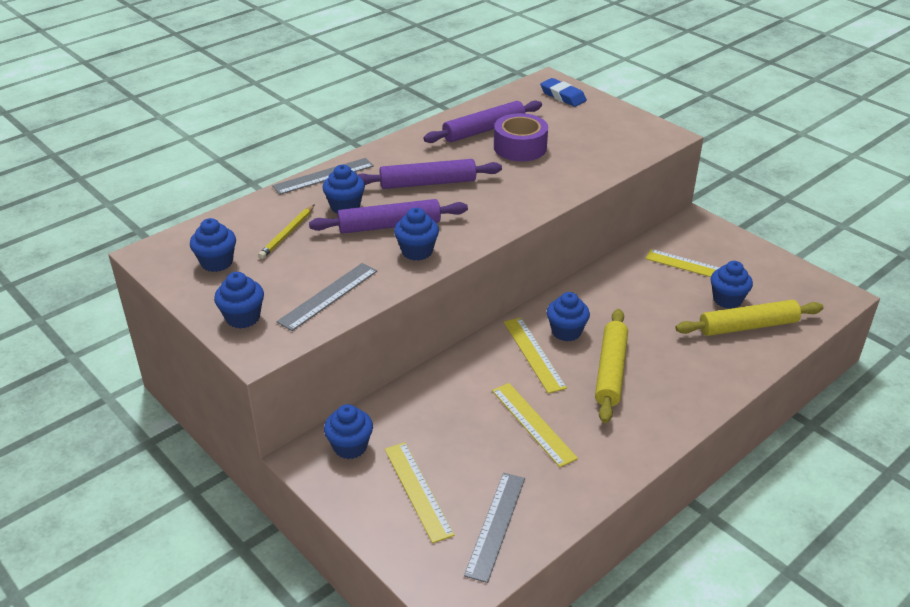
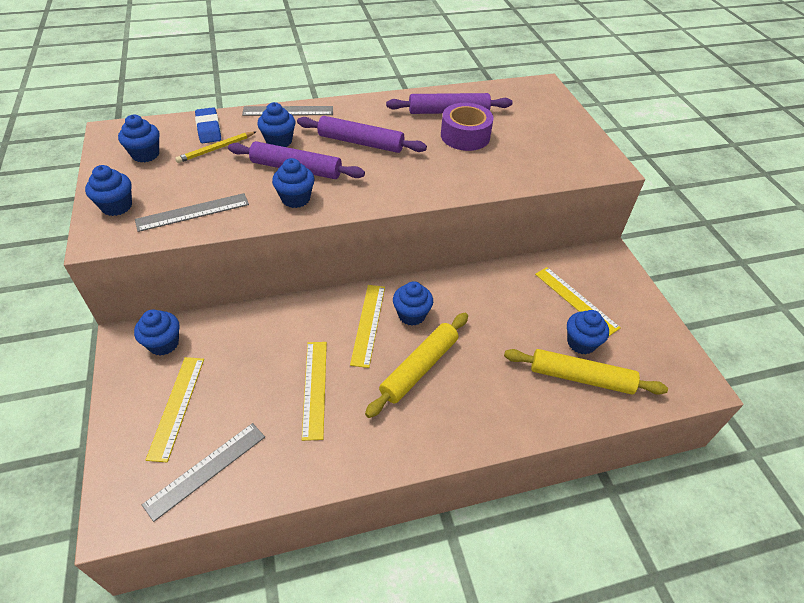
camera: 25 degrees right, 10 degrees up
(563, 96) = (543, 102): blue eraser -> blue eraser (209, 129)

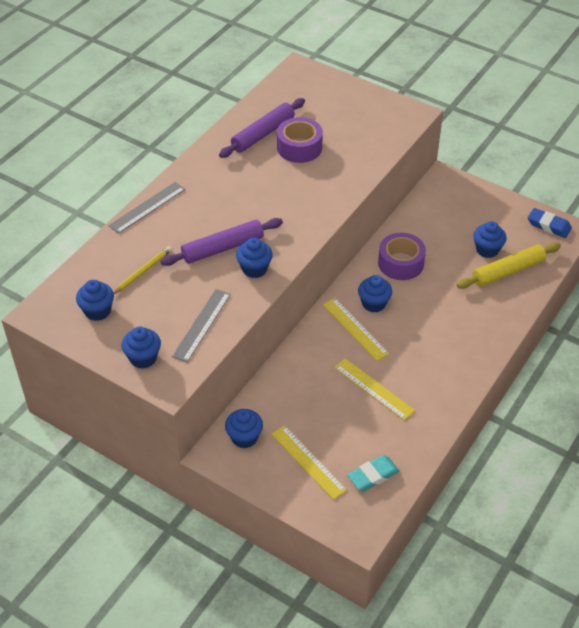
camera: 40 degrees left, 0 degrees up
(206, 469) = (373, 475): grey ruler -> turquoise eraser
(209, 129) = (111, 261): blue eraser -> blue eraser (548, 225)
(216, 149) = (143, 272): yellow pencil -> yellow pencil turned 150 degrees counterclockwise
(279, 141) = (179, 236): blue cupcake -> none
(360, 143) = (237, 199): purple rolling pin -> none
(419, 368) = (417, 332): yellow rolling pin -> none
(479, 298) = (400, 263): none -> purple tape
(576, 300) = (456, 224): yellow ruler -> none

